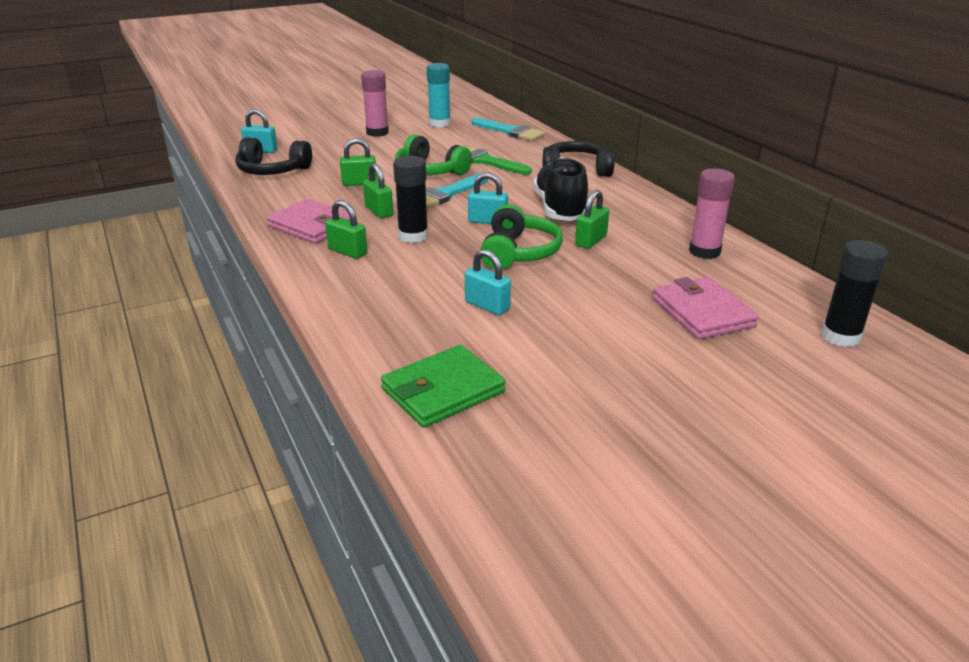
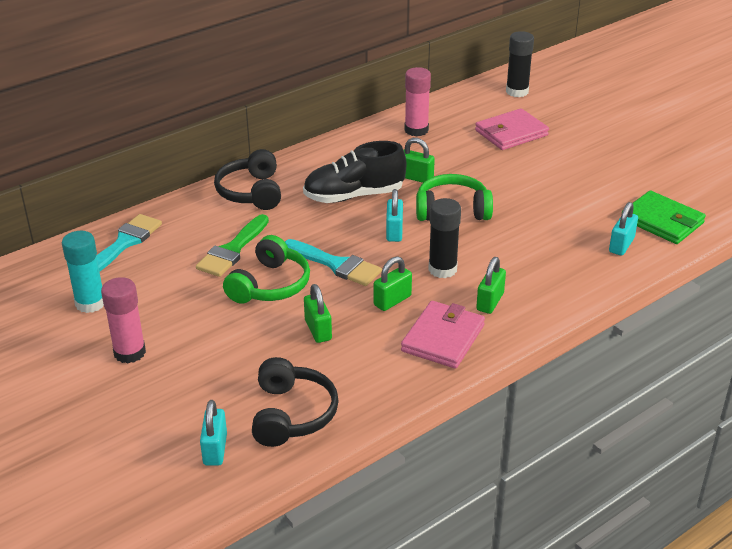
camera: 100 degrees left, 5 degrees up
(487, 306) = (547, 216): turquoise padlock -> turquoise padlock (621, 245)

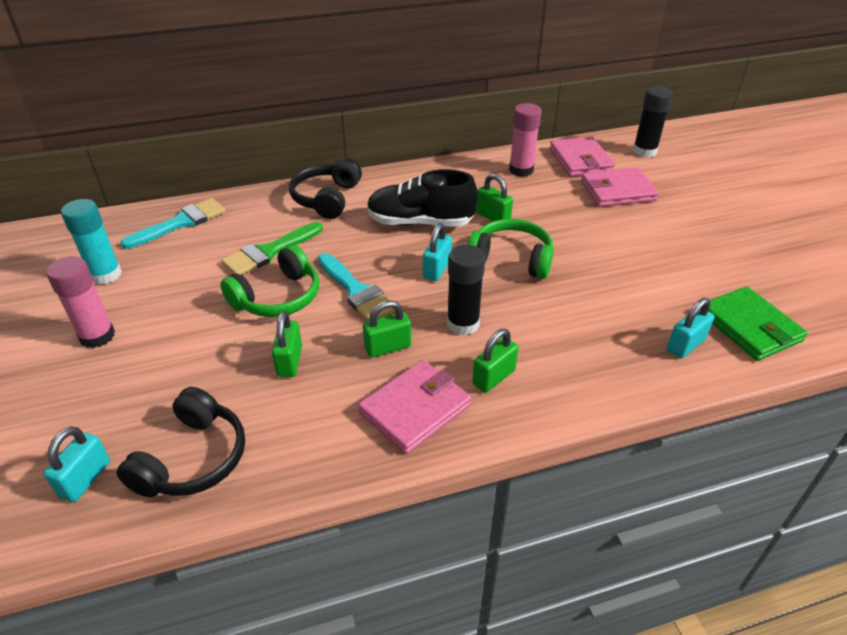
camera: 20 degrees right, 5 degrees up
(465, 110) = (580, 160): none -> pink wallet

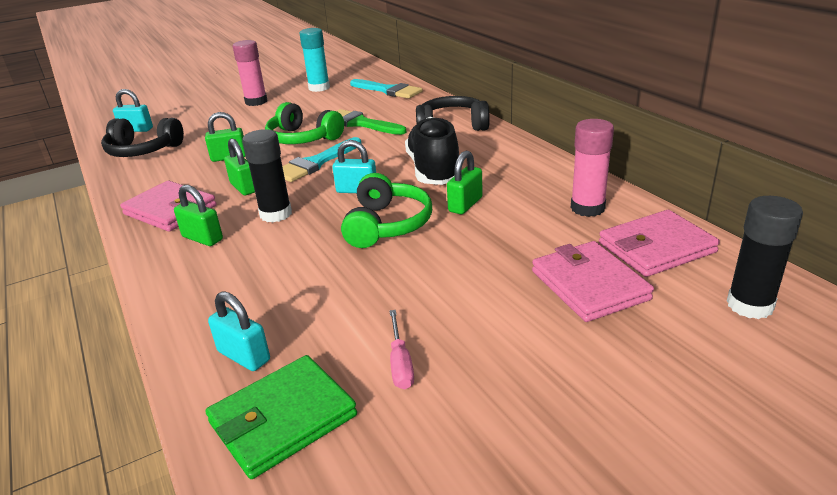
camera: 80 degrees right, 10 degrees down
(693, 273) = (400, 363): none -> pink screwdriver

